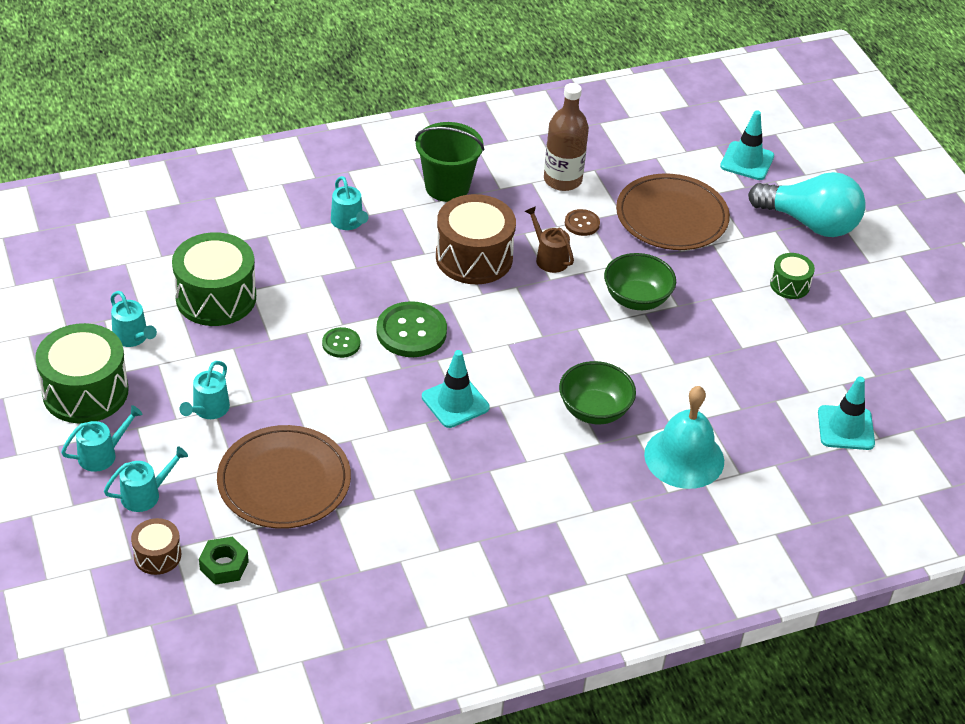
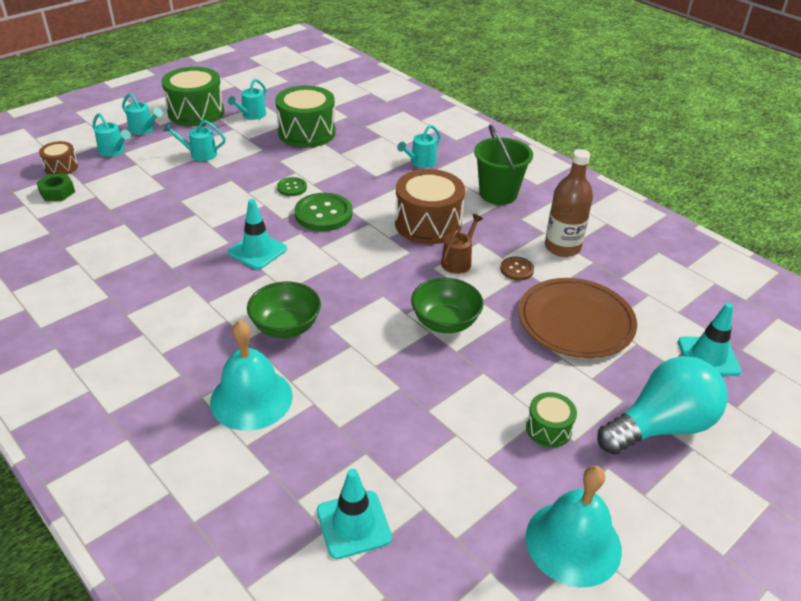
camera: 70 degrees right, 5 degrees down
(284, 481) = (143, 196): brown plate -> none
(810, 223) = (660, 426): turquoise light bulb -> turquoise light bulb turned 120 degrees counterclockwise
(899, 316) = (573, 542): none -> turquoise bell

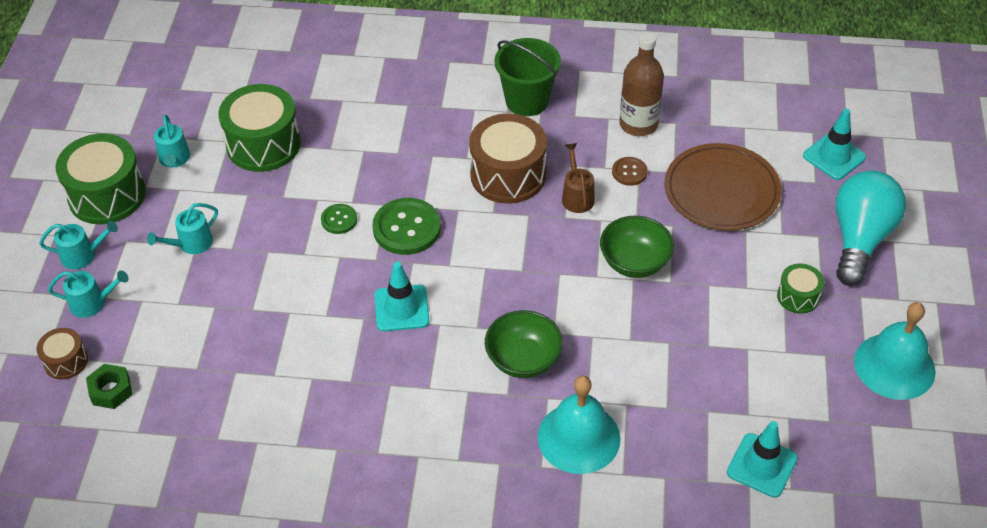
camera: 40 degrees left, 10 degrees up
(420, 162) = (418, 109): turquoise watering can -> none

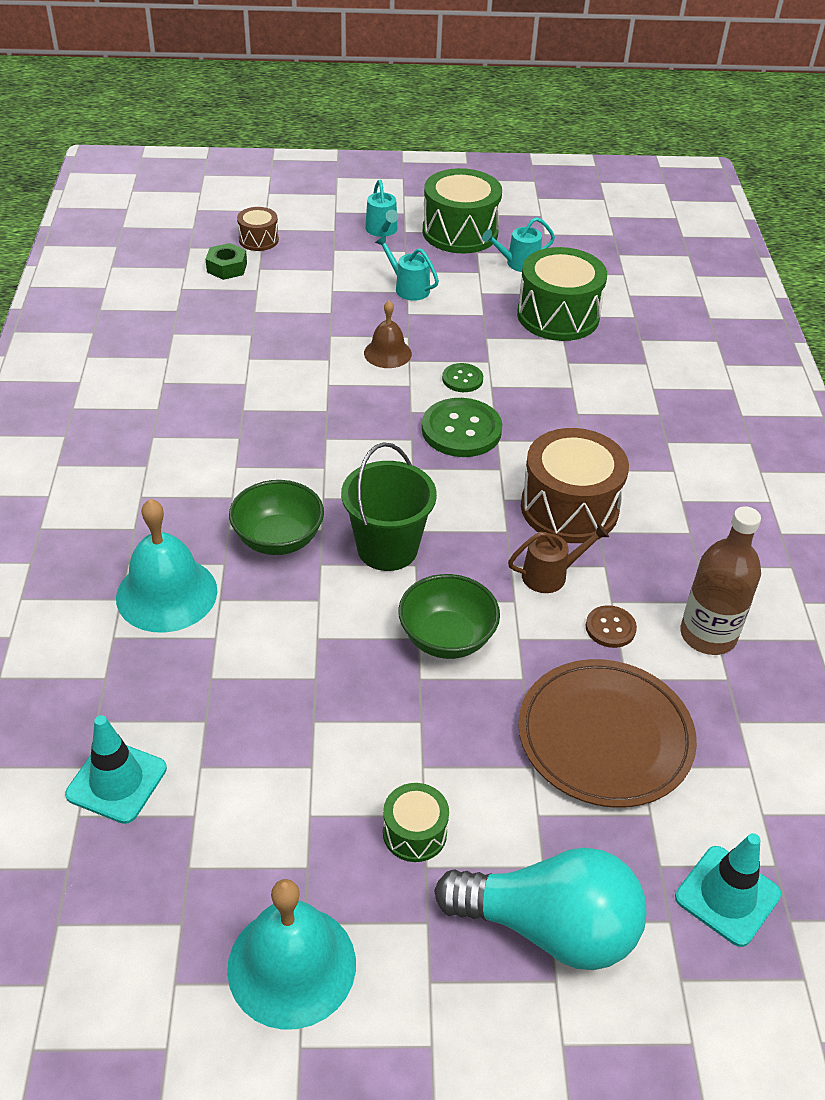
camera: 80 degrees right, 5 degrees down
(92, 303) = (326, 243): turquoise watering can -> none
(290, 268) = (387, 353): none -> brown bell
(401, 308) = (343, 436): turquoise traffic cone -> none
(527, 101) = (708, 517): green bucket -> green bucket (387, 548)

